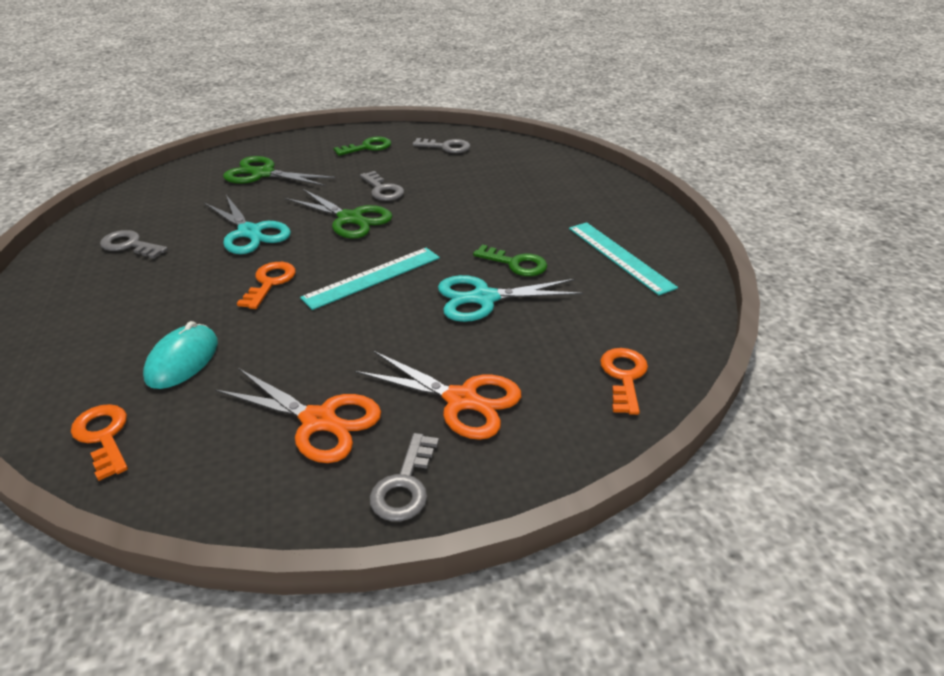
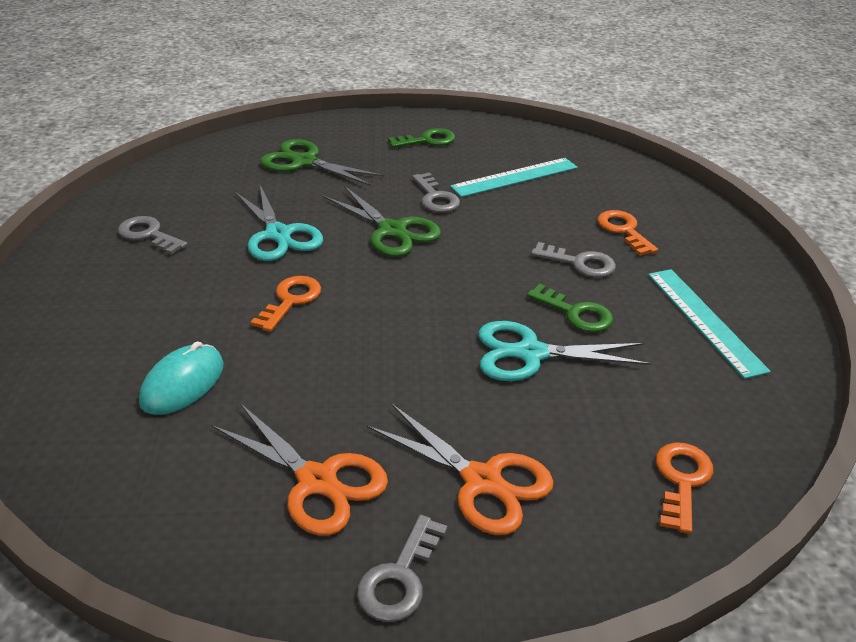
camera: 10 degrees right, 0 degrees up
(103, 436) = (88, 463): orange key -> orange key (624, 230)
(372, 277) = (406, 309): turquoise ruler -> turquoise ruler (515, 177)
(446, 147) = (518, 150): grey key -> grey key (579, 263)

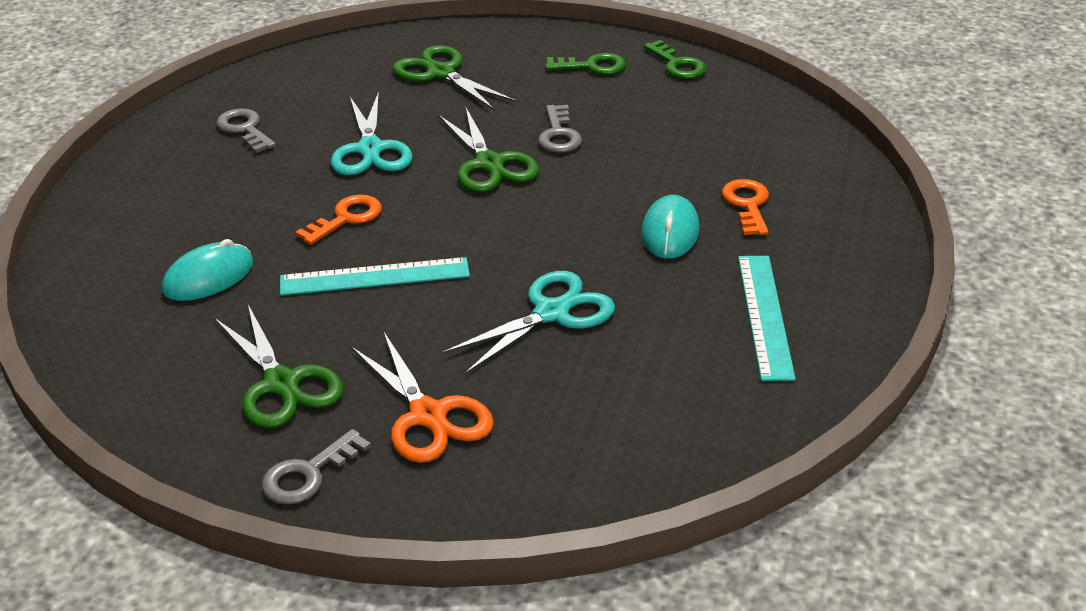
camera: 20 degrees right, 0 degrees up
(317, 481) = (282, 384): orange scissors -> green scissors
(515, 177) = (664, 124): turquoise ruler -> turquoise ruler (375, 277)
(530, 353) = (552, 313): turquoise scissors -> turquoise scissors turned 120 degrees clockwise
(575, 313) = (628, 282): green key -> green key (677, 65)
(579, 263) = (670, 232): grey key -> turquoise mouse
(681, 481) = (620, 457): orange key -> none

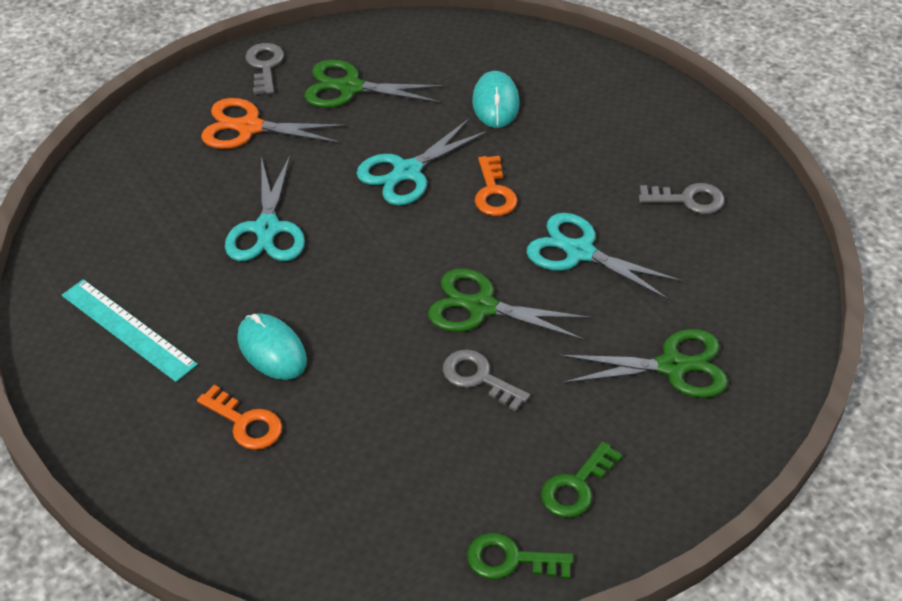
camera: 130 degrees right, 10 degrees up
(375, 277) = (407, 172): turquoise ruler -> turquoise scissors

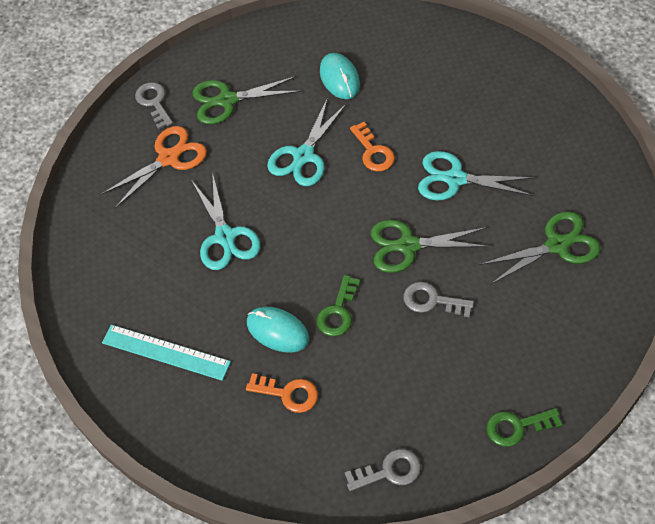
camera: 15 degrees left, 10 degrees up
(249, 127) = (169, 158): orange scissors -> orange scissors turned 150 degrees clockwise
(576, 486) = (535, 357): green key -> green key (338, 311)
(688, 199) = (510, 112): grey key -> grey key (389, 471)

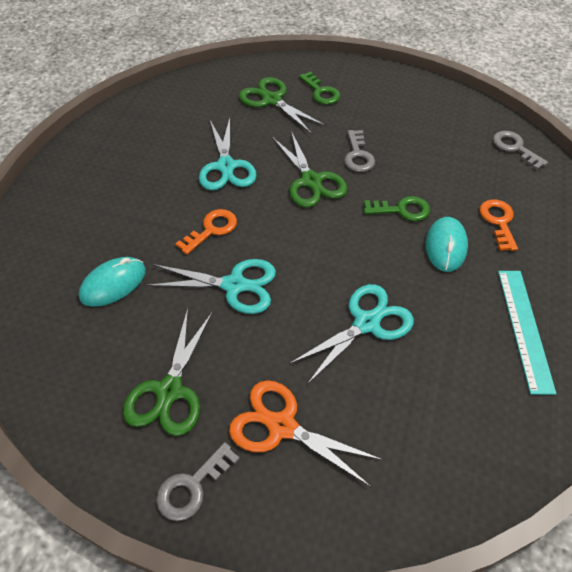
camera: 115 degrees left, 5 degrees down
(227, 100) = (169, 391): green scissors -> green scissors turned 45 degrees clockwise
(517, 427) = (434, 95): green key -> green key (321, 92)

